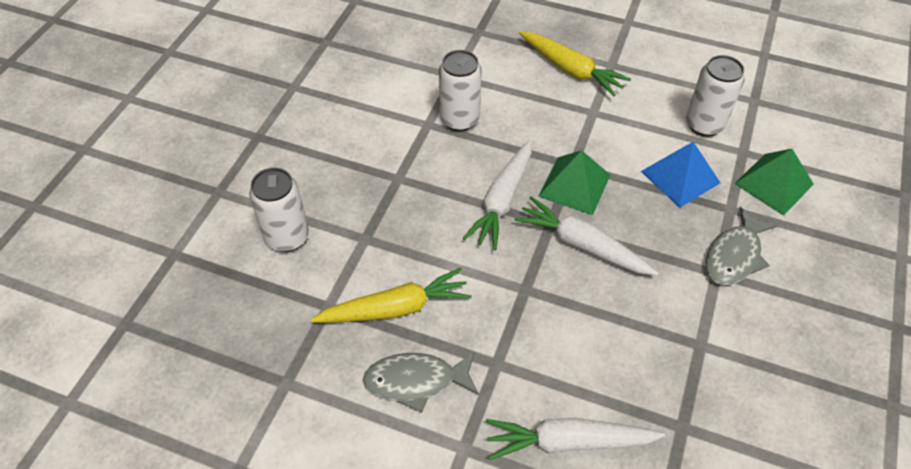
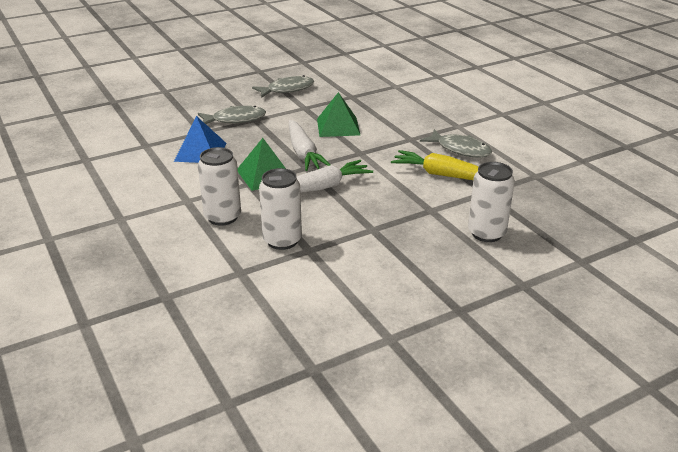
camera: 140 degrees left, 20 degrees down
(568, 442) = (407, 110): white carrot -> none
(571, 70) = (152, 230): yellow carrot -> none
(704, 125) = (138, 163): white can -> white can (222, 217)
(773, 183) = (160, 129): green pyramid -> green pyramid (338, 127)
(782, 377) = (287, 89): none -> grey fish

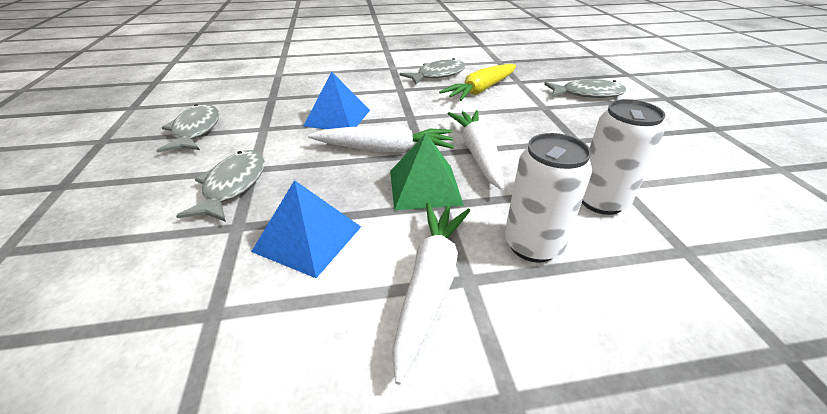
camera: 70 degrees left, 5 degrees up
(180, 190) = (430, 284): none -> white carrot
(338, 127) = (337, 118): green pyramid -> blue pyramid
(486, 233) = (587, 94): white can -> grey fish

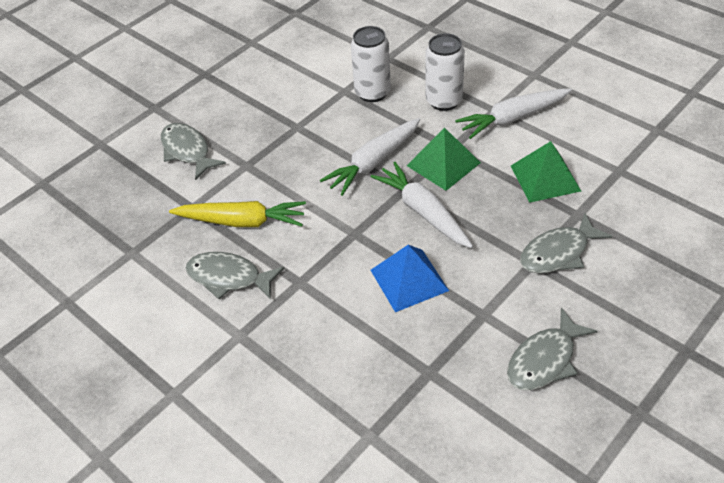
camera: 125 degrees left, 10 degrees up
(308, 238) = (545, 178): blue pyramid -> green pyramid

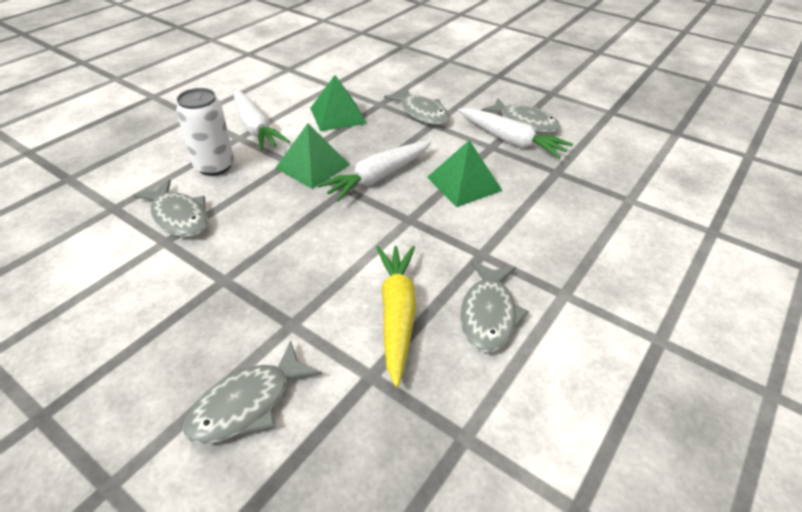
camera: 100 degrees left, 5 degrees down
(372, 93) = (179, 217): white can -> grey fish
(373, 162) = (304, 211): white carrot -> white carrot (510, 140)
(409, 280) = (464, 183): blue pyramid -> green pyramid

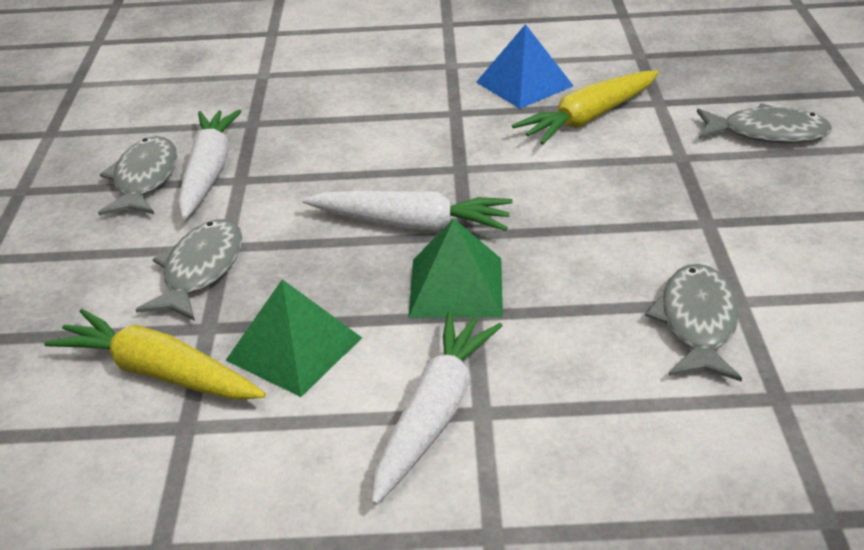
camera: 125 degrees left, 5 degrees down
(214, 166) = (577, 376): white can -> none
(368, 88) = (159, 372): none -> yellow carrot
(464, 183) = (349, 165): green pyramid -> none
(488, 314) = (524, 84): grey fish -> blue pyramid

